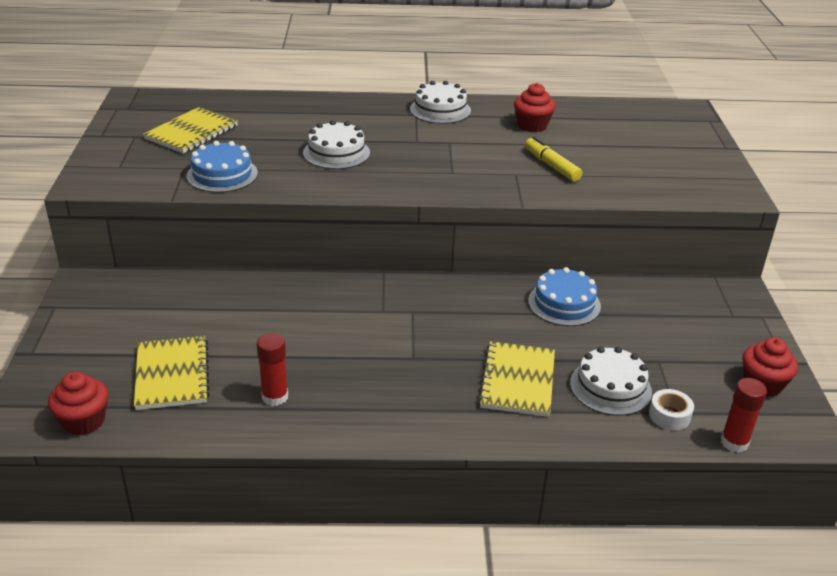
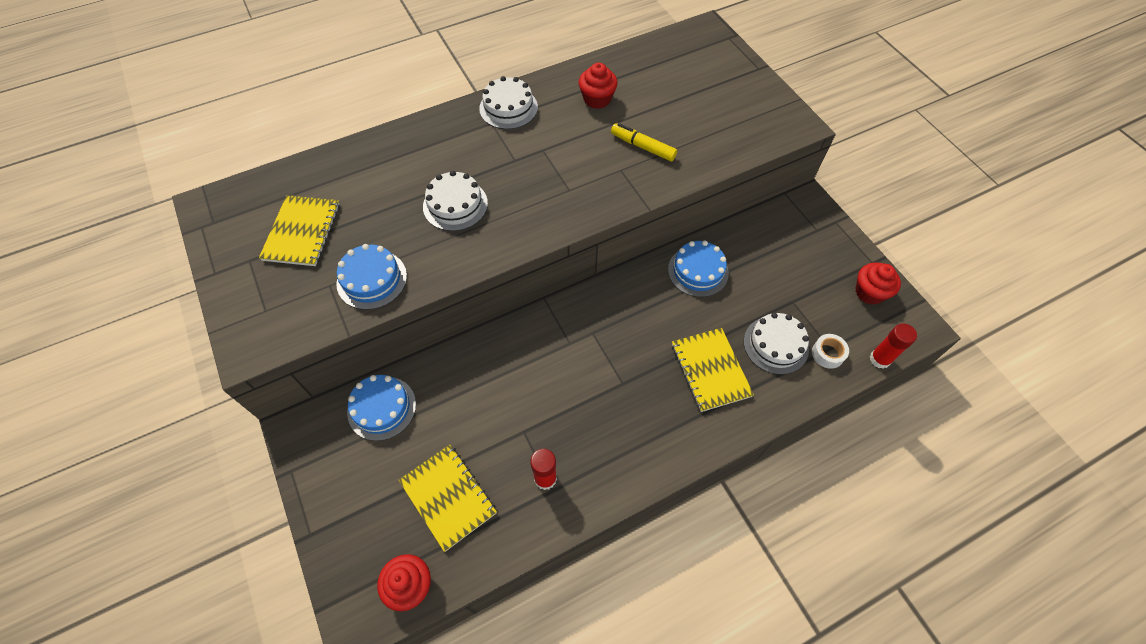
camera: 25 degrees left, 25 degrees up
(167, 294) = (381, 408): none -> blue cake

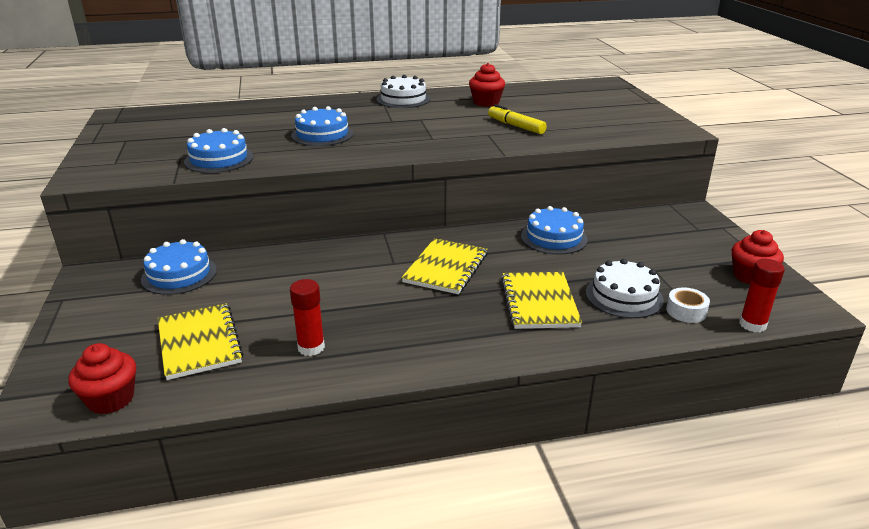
camera: 15 degrees right, 30 degrees down
(302, 232) = (181, 133): yellow notebook -> yellow notebook (446, 268)
(455, 205) = (322, 134): white cake -> blue cake

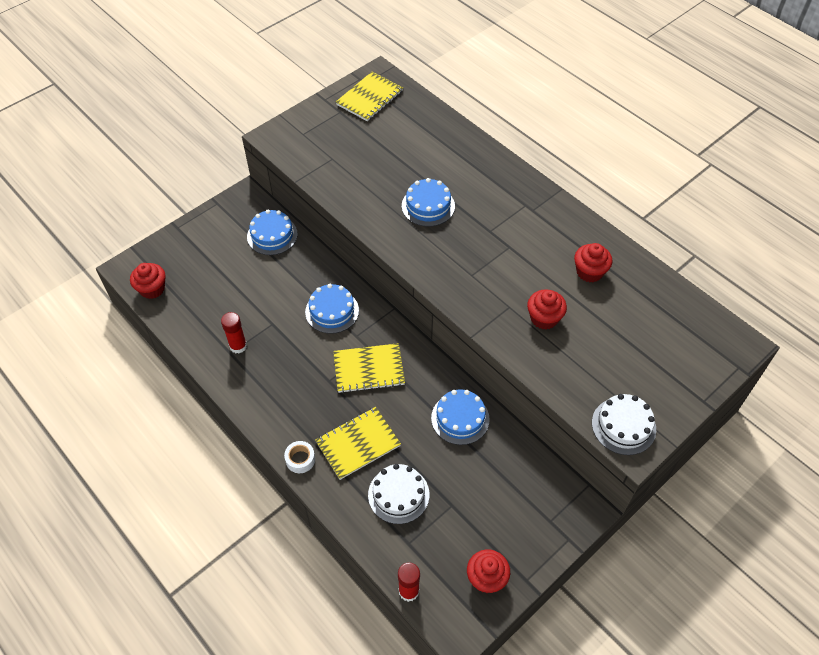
camera: 60 degrees right, 25 degrees up
(199, 342) = (214, 292): yellow notebook -> yellow notebook (370, 98)
(219, 159) = (343, 179): blue cake -> blue cake (332, 311)
(403, 99) = (548, 212): white cake -> white cake (623, 426)
(516, 126) = (544, 318): yellow marker -> red cupcake
(686, 311) = (401, 541): white tape -> white tape (300, 459)

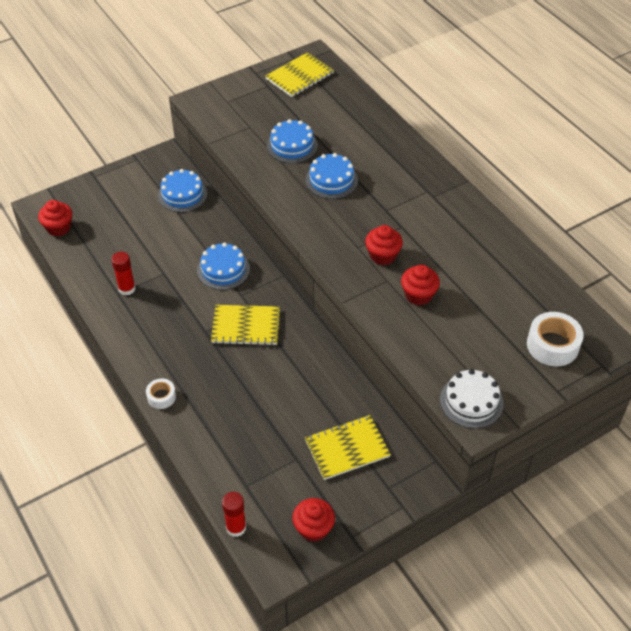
camera: 10 degrees right, 5 degrees down
(358, 444) = (219, 391): yellow notebook -> yellow notebook (347, 448)
(398, 494) = (247, 441): white cake -> none
(460, 418) = (323, 383): blue cake -> blue cake (292, 145)
(589, 272) = (475, 259): red cupcake -> red cupcake (382, 255)
(686, 353) = (552, 345): none -> white tape

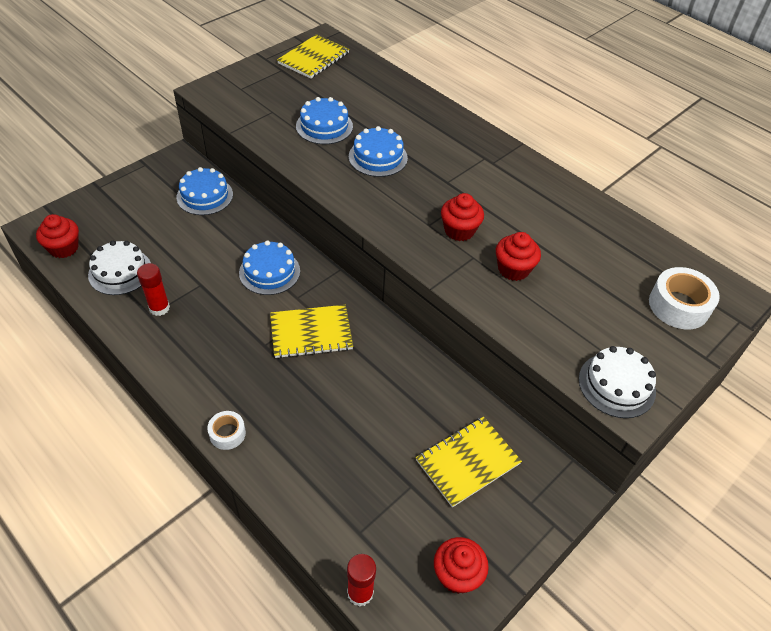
camera: 15 degrees left, 0 degrees up
(100, 254) = (120, 271): none -> white cake

